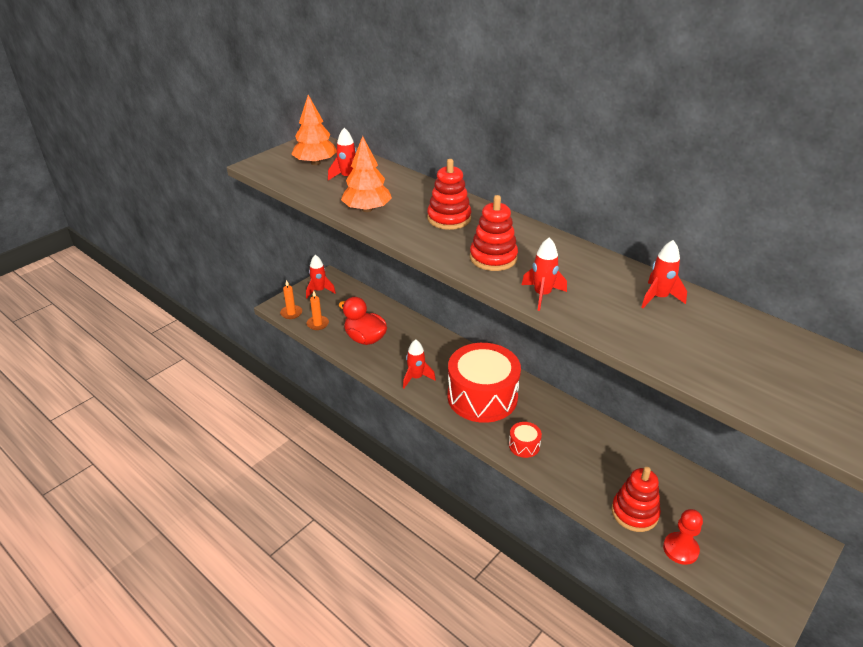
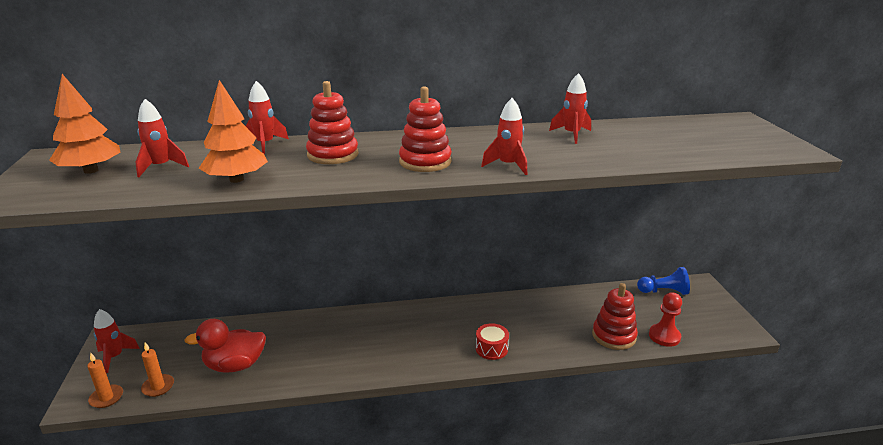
camera: 50 degrees left, 10 degrees down
(416, 378) = (335, 363): red rocket -> red rocket (265, 144)
(482, 397) = (411, 338): red drum -> none
(753, 519) = (663, 291): none -> blue pawn

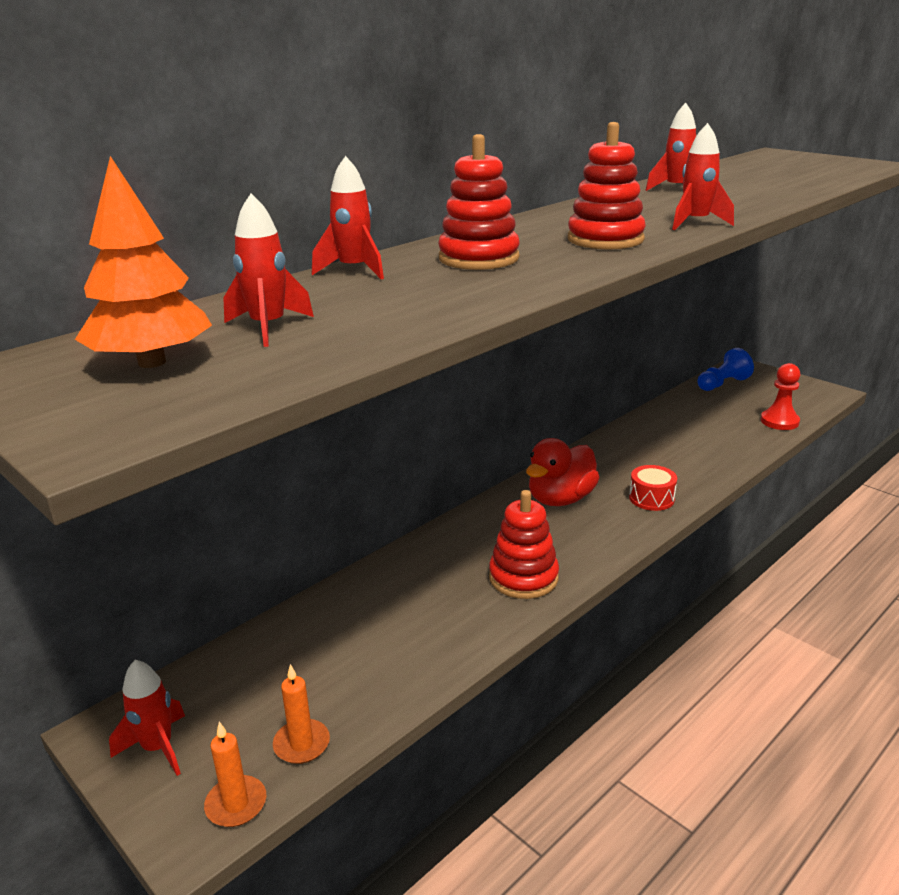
camera: 35 degrees left, 0 degrees up
(235, 365) = (378, 660): red duck -> red duck (560, 499)
(236, 179) = (430, 309): orange tree -> none
(614, 336) = (740, 438): red stacking toy -> red stacking toy (523, 577)

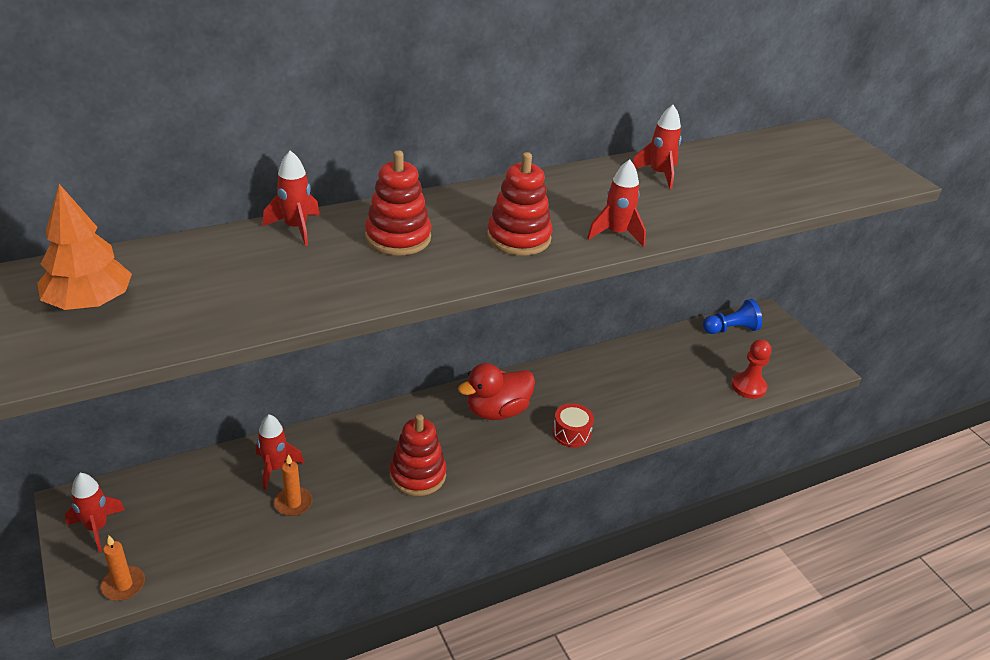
camera: 15 degrees right, 10 degrees up
(268, 328) = (185, 285): red rocket -> red rocket (275, 468)
(301, 744) = (185, 557): orange candle -> orange candle (293, 503)

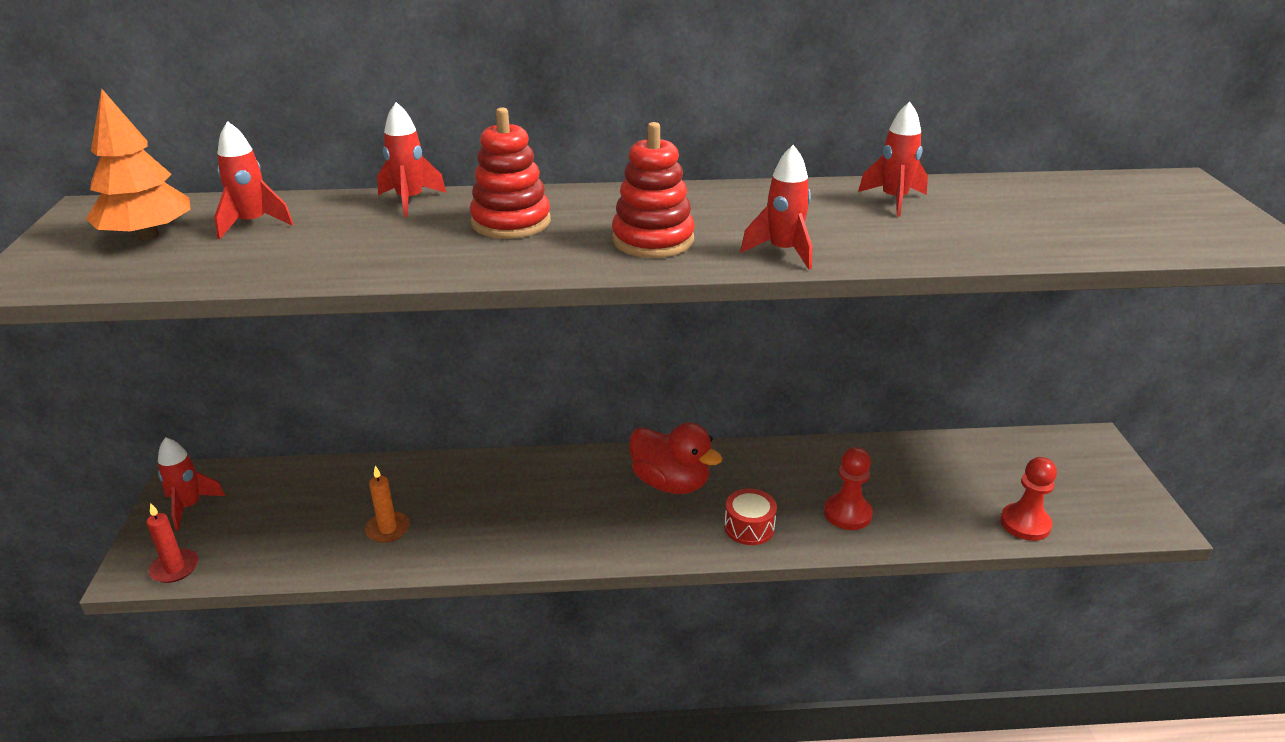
camera: 25 degrees right, 5 degrees down
(123, 585) = (175, 568): orange candle -> red candle
(275, 468) = (392, 489): red rocket -> red rocket (253, 224)
(417, 475) = (538, 532): red stacking toy -> none
(497, 411) = (671, 483): red duck -> red duck turned 135 degrees counterclockwise
(633, 406) = (847, 513): none -> red pawn
(730, 329) = (1033, 450): blue pawn -> none

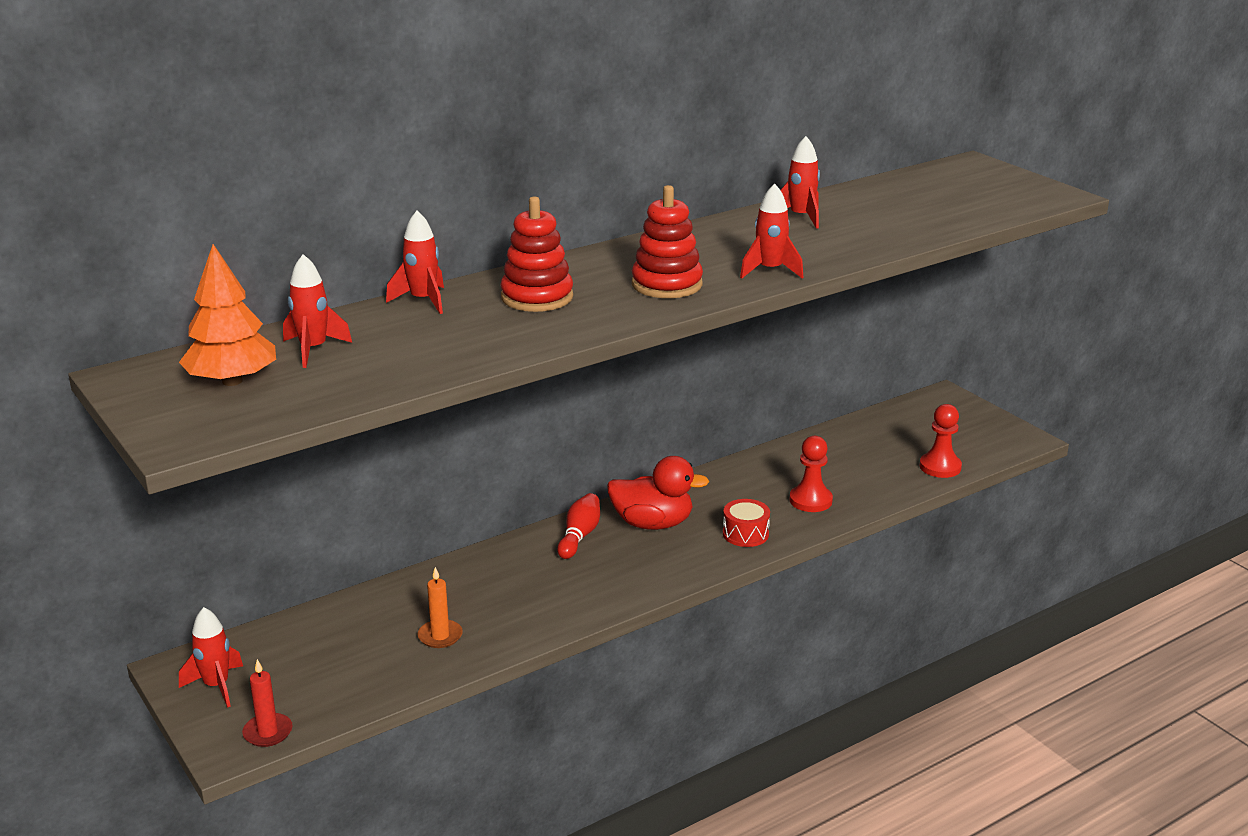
camera: 30 degrees left, 5 degrees down
(595, 472) = (579, 536): none -> red bowling pin

